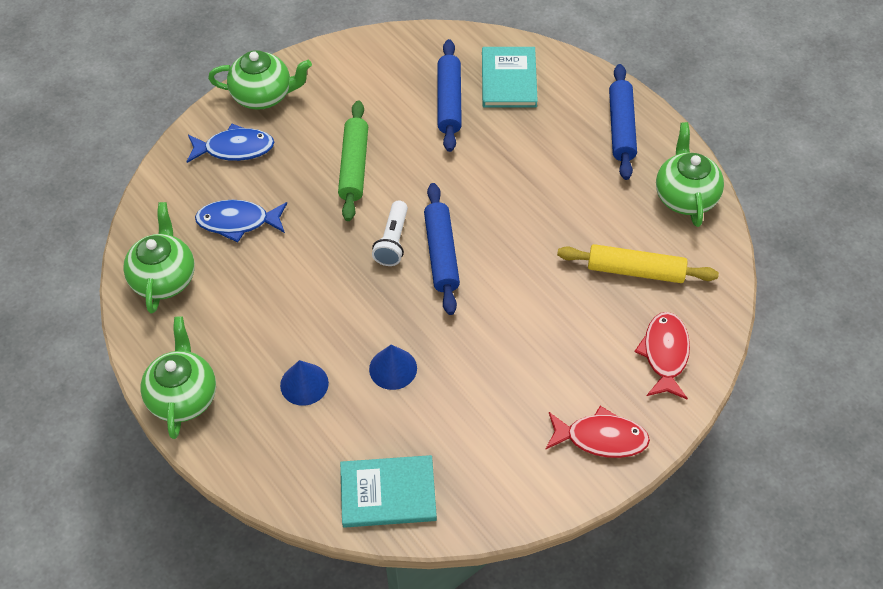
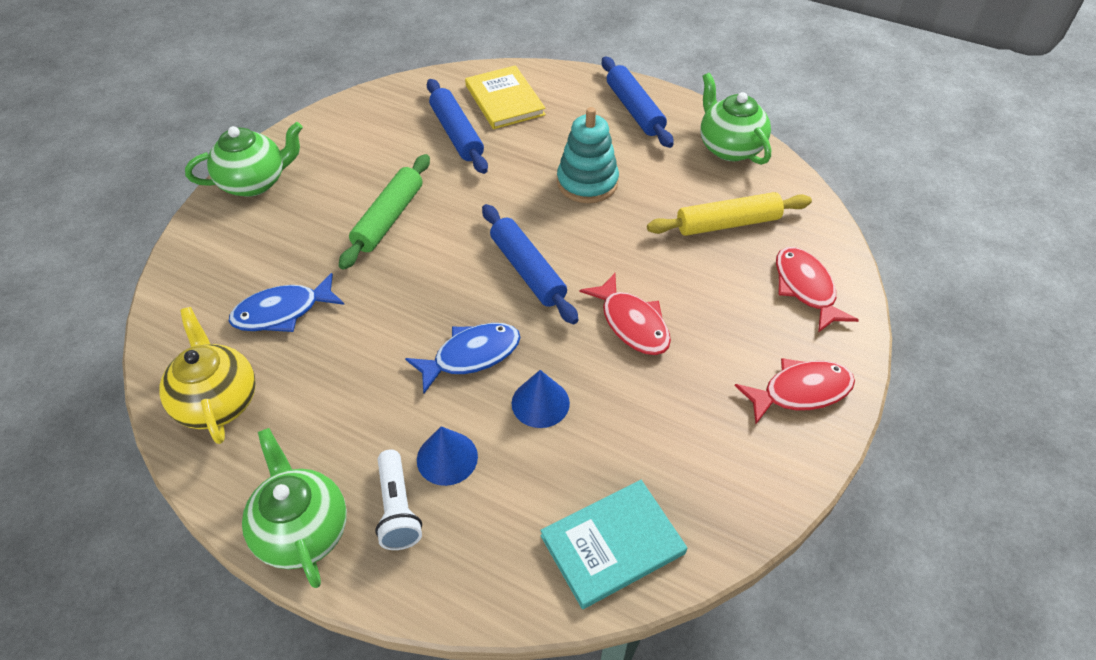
camera: 25 degrees left, 5 degrees down
(164, 278) = (217, 401): green teapot -> yellow teapot
(235, 149) = (245, 241): blue fish -> blue fish (471, 356)
(354, 166) = (388, 218): green rolling pin -> green rolling pin turned 45 degrees clockwise
(393, 241) = (469, 275): white flashlight -> white flashlight (397, 509)
(500, 331) = (632, 323): none -> red fish
(509, 79) = (504, 100): turquoise book -> yellow book
(536, 189) = (587, 182): none -> turquoise stacking toy

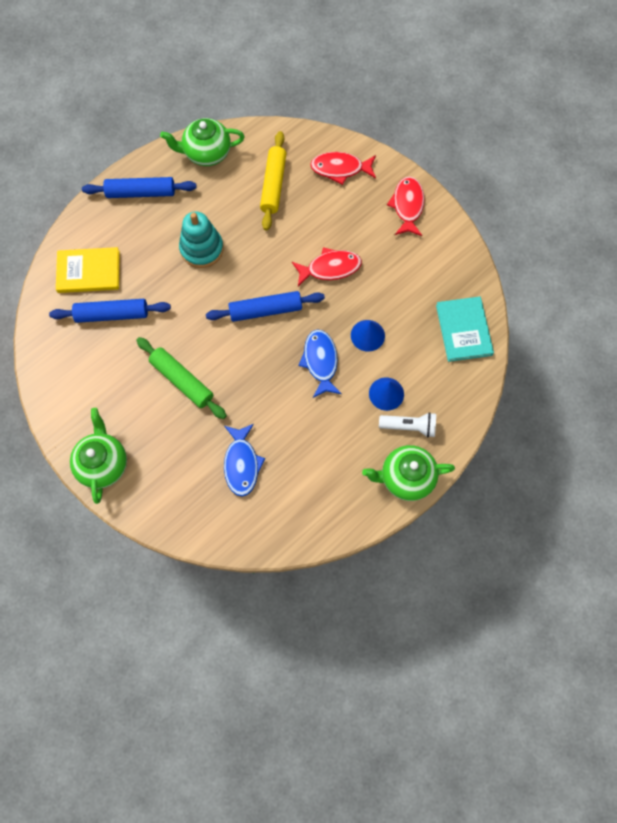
camera: 70 degrees left, 20 degrees up
(217, 401) = (301, 513): yellow teapot -> none

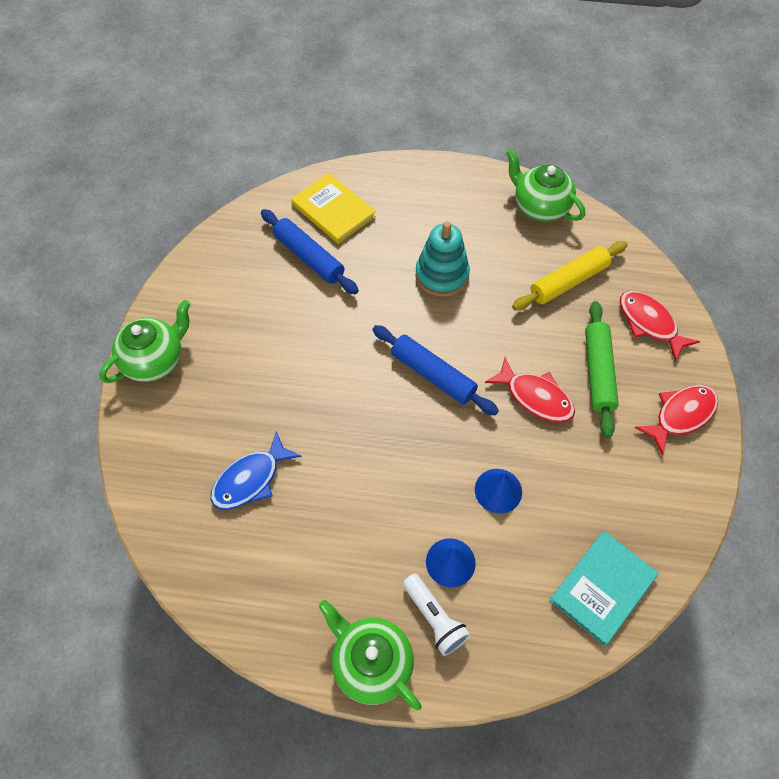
camera: 50 degrees right, 10 degrees down
(141, 193) = (447, 190): blue rolling pin -> none
(182, 381) = (293, 360): green rolling pin -> green rolling pin (598, 372)
(320, 362) = (425, 467): blue fish -> none

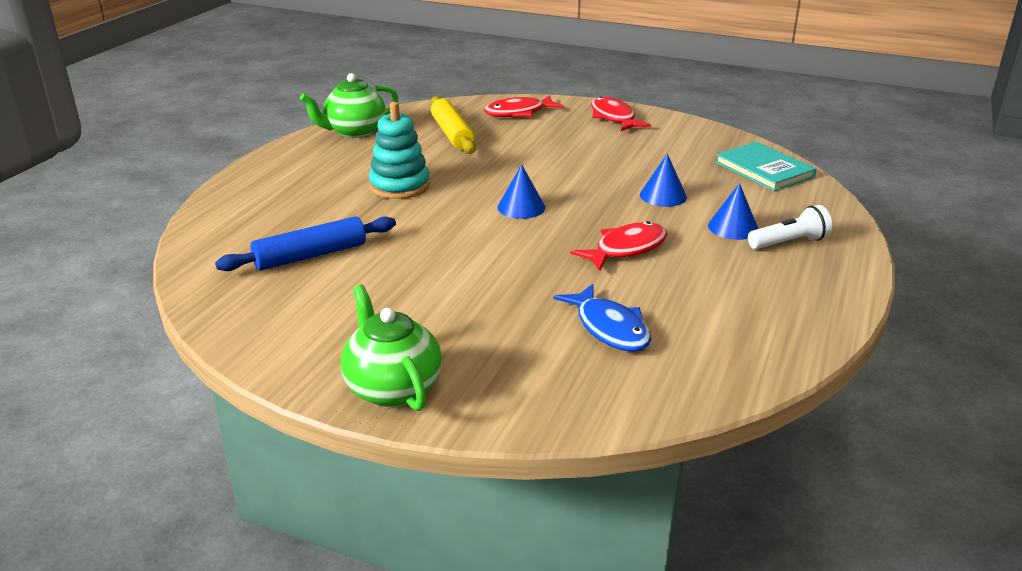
camera: 75 degrees left, 30 degrees down
(333, 210) = (252, 232): yellow book -> none
(371, 663) = (835, 280): green teapot -> none
(432, 375) = (521, 207): blue rolling pin -> blue cone
(535, 397) = (570, 166): red fish -> red fish (626, 249)
(598, 372) = (557, 138): green rolling pin -> none

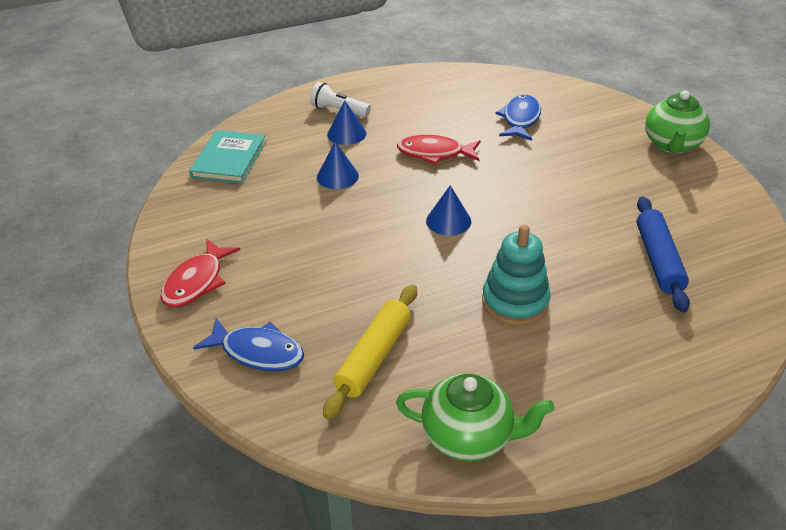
camera: 135 degrees left, 10 degrees up
(310, 255) = (658, 260): blue rolling pin -> blue rolling pin turned 75 degrees clockwise
(518, 113) = (258, 352): red fish -> blue fish

